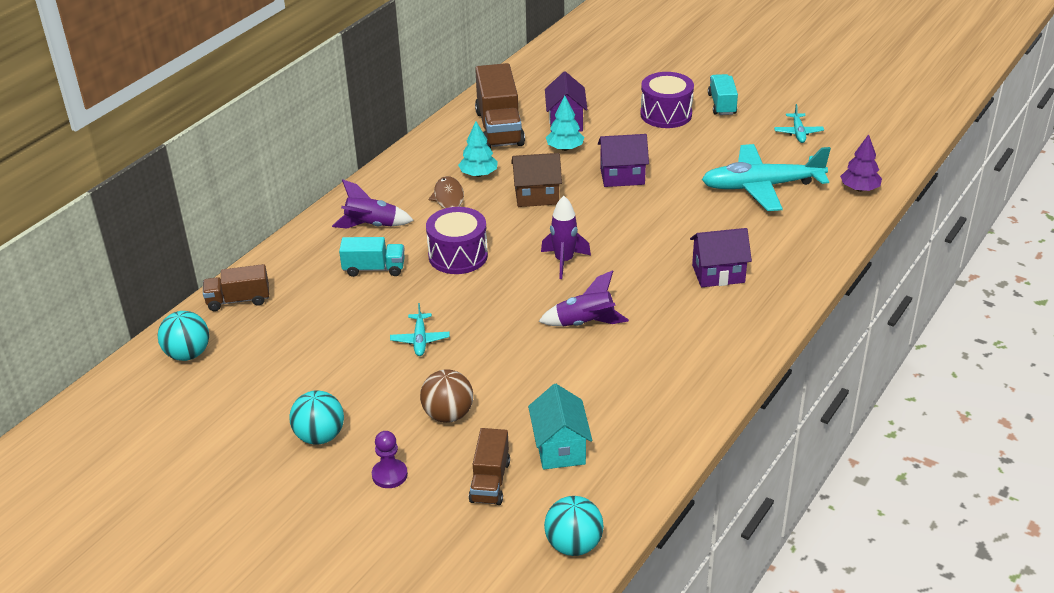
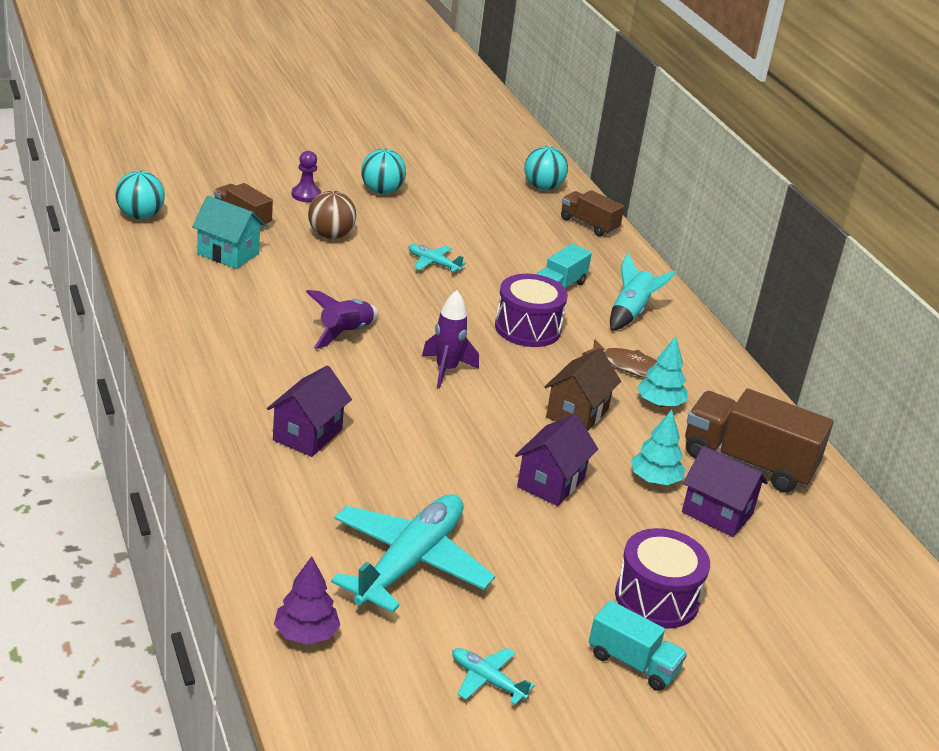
camera: 120 degrees right, 5 degrees down
(238, 300) = (589, 225): brown truck -> brown truck turned 75 degrees counterclockwise
(371, 226) = (631, 313): purple rocket -> turquoise rocket

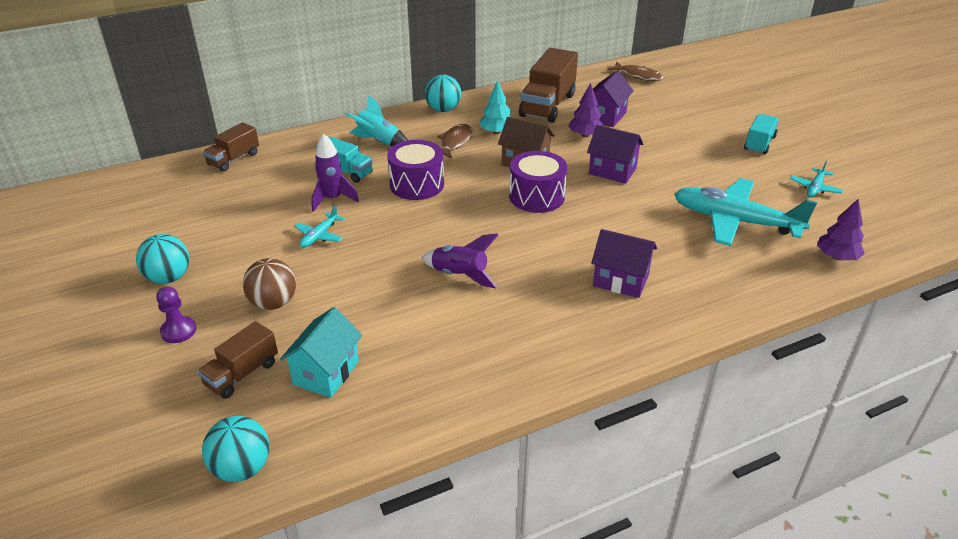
camera: 90 degrees left, 5 degrees up
(446, 370) = (495, 219): purple rocket -> purple rocket (332, 199)
(543, 187) = (160, 183): turquoise ball -> turquoise ball (443, 109)
(655, 480) = (585, 135): turquoise tree -> purple tree
(656, 598) = (699, 136): purple drum -> purple drum (537, 196)
(879, 585) = (638, 76): none -> brown fish

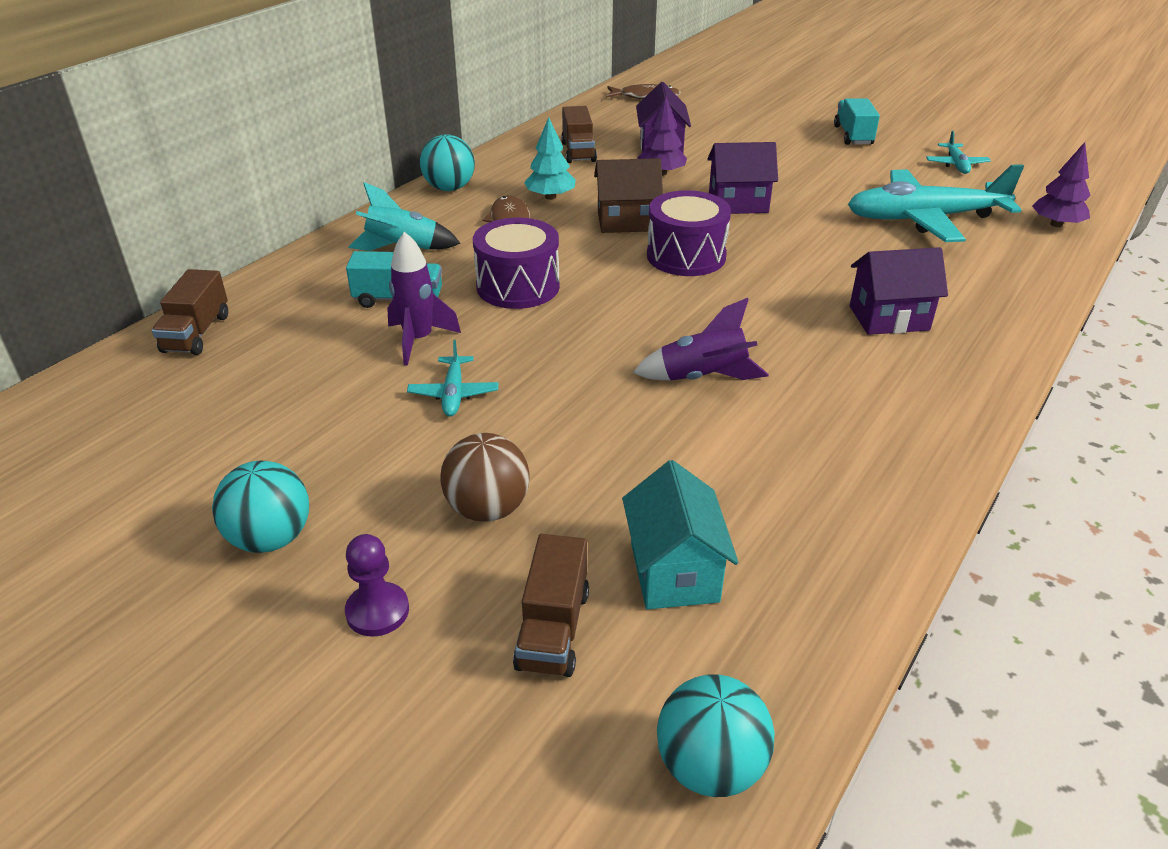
camera: 30 degrees left, 0 degrees up
(547, 105) = (578, 152): brown truck -> brown truck, size x0.58

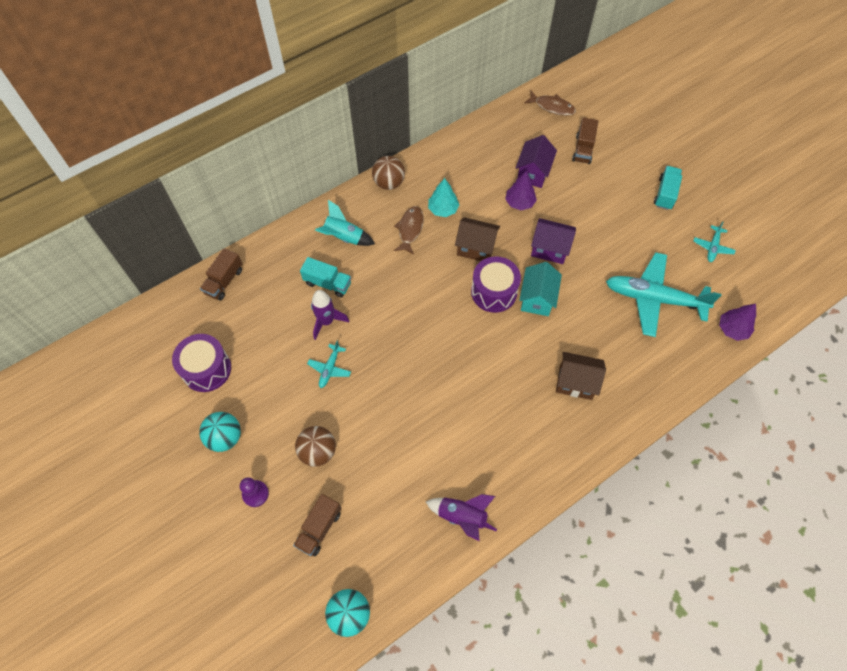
camera: 20 degrees right, 25 degrees up
(449, 188) = (389, 183): turquoise ball -> brown ball
(518, 286) = (392, 291): purple drum -> purple drum (206, 369)
(578, 152) = (479, 163): brown truck -> brown truck (583, 149)
(674, 572) = (380, 516): turquoise house -> turquoise house (537, 299)
(703, 378) = (453, 397): purple rocket -> purple rocket (462, 517)
(889, 318) = (575, 382): purple house -> brown house

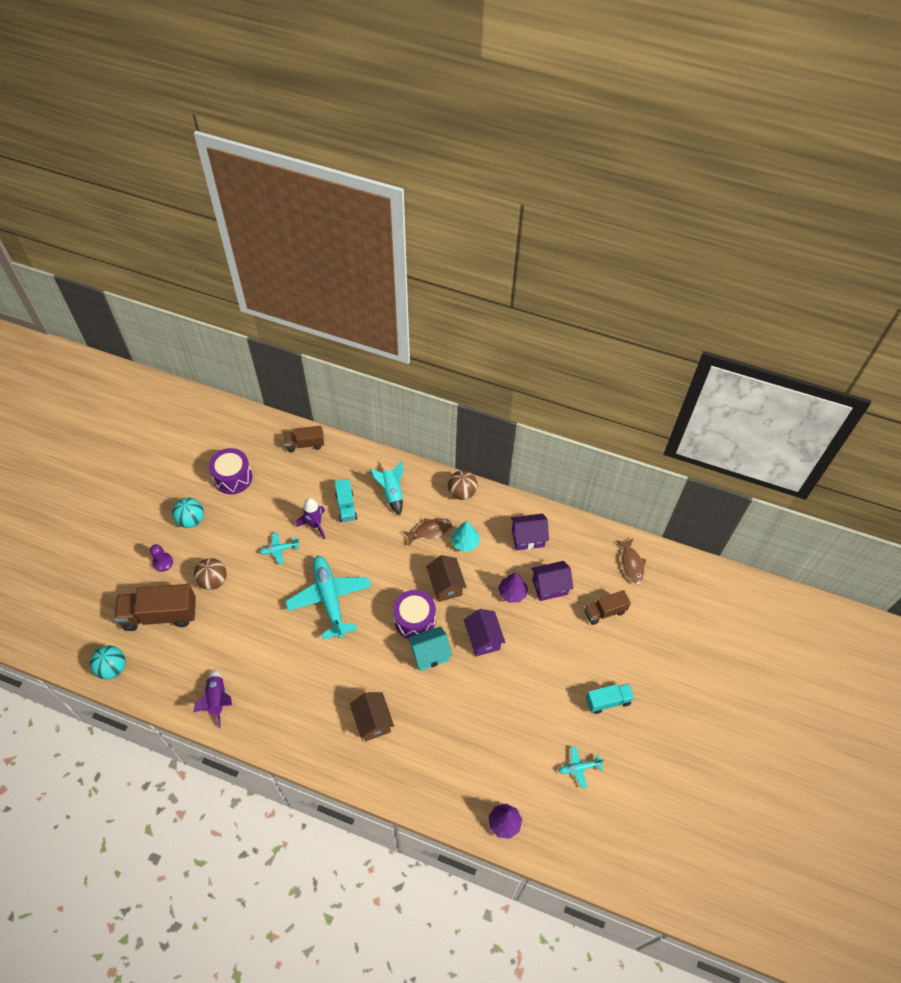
camera: 55 degrees right, 5 degrees down
(319, 528) = (160, 614): brown truck -> brown truck, size x1.73
(474, 161) = (528, 538): none -> purple house
(654, 298) = (491, 743): turquoise plane -> turquoise plane (329, 599)

